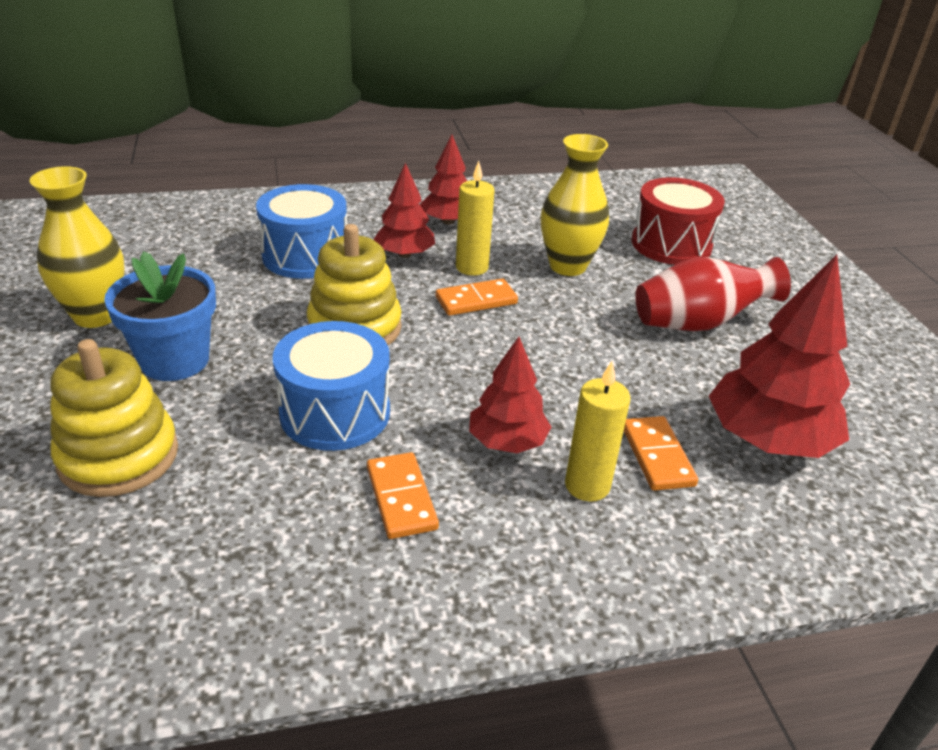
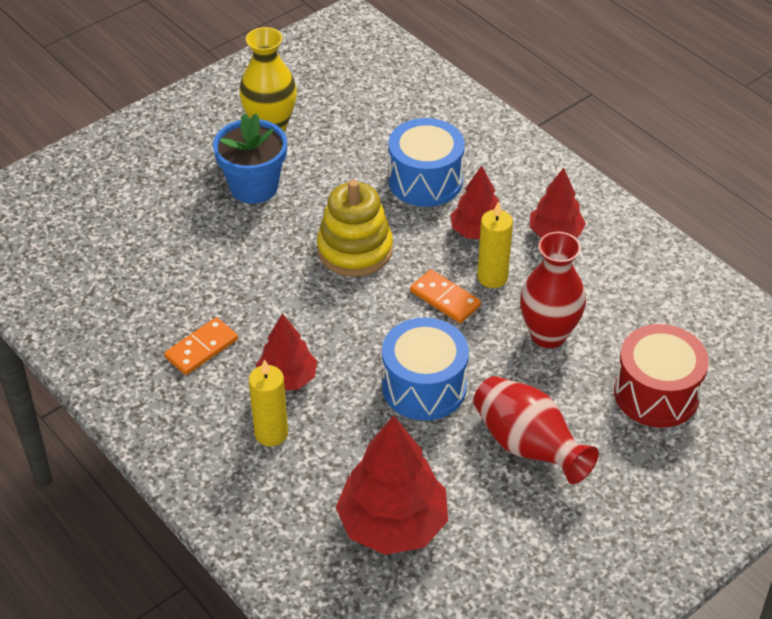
camera: 65 degrees right, 10 degrees up
(118, 456) = (157, 214): yellow stacking toy -> none
(335, 413) = (257, 284): blue drum -> blue drum (424, 387)
(567, 266) = (548, 334): yellow vase -> red vase
(657, 456) = (327, 462): orange domino -> none

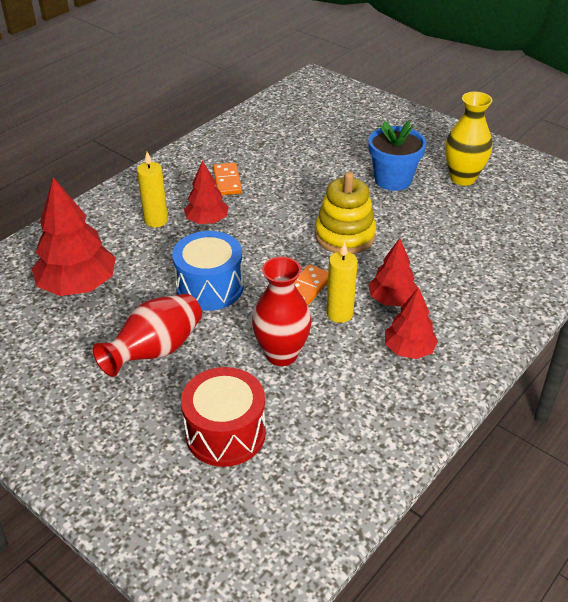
camera: 80 degrees right, 5 degrees down
(201, 348) = (227, 181): orange domino -> orange domino turned 45 degrees clockwise
(425, 180) = (441, 263): blue drum -> none

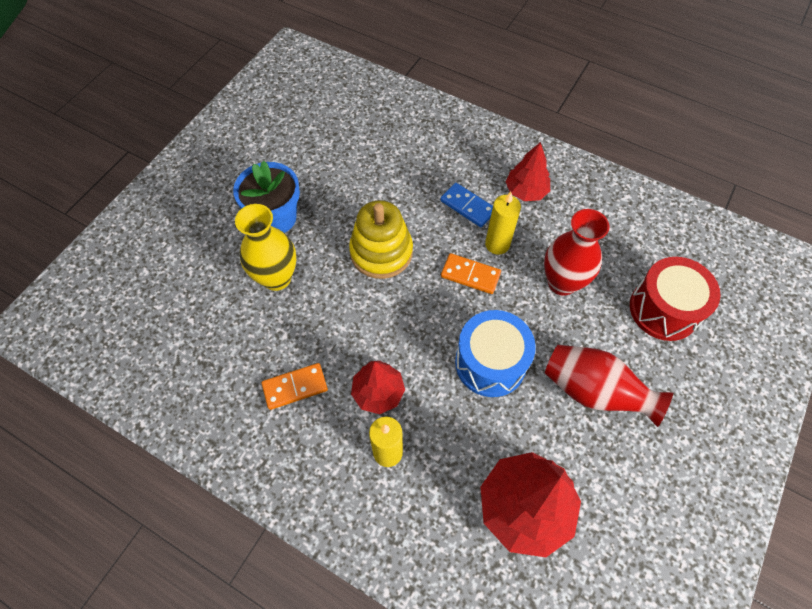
camera: 100 degrees left, 20 degrees up
(392, 300) = (467, 206): red tree -> blue domino
(462, 178) = (267, 159): yellow vase -> yellow vase (277, 278)

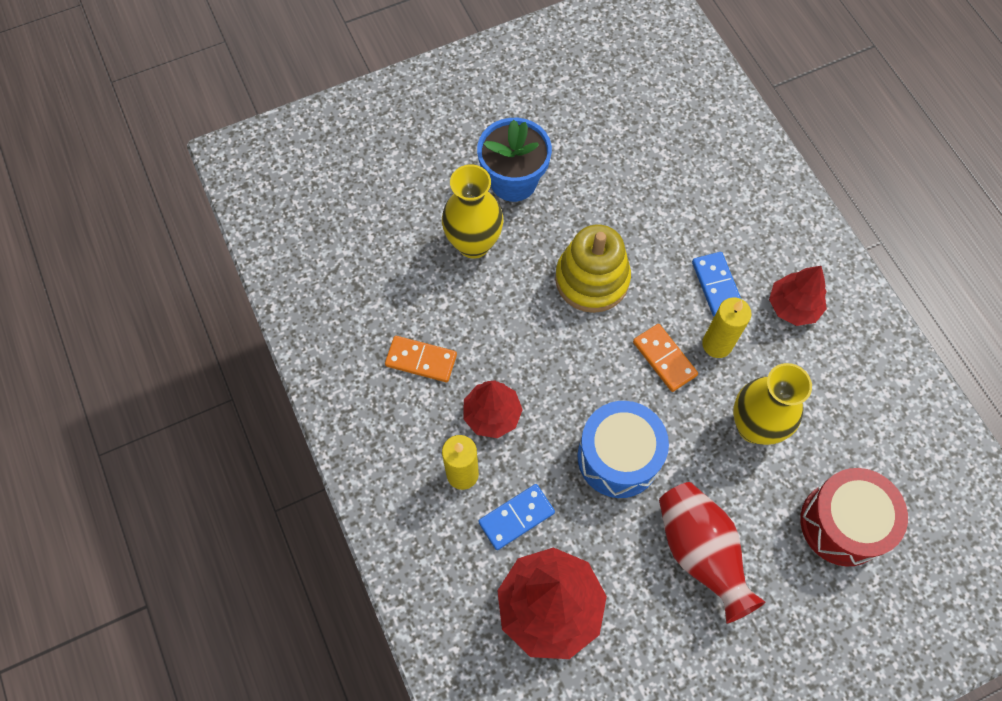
camera: 35 degrees right, 5 degrees up
(451, 457) = (516, 517): none -> blue domino
(562, 282) = (754, 426): red vase -> yellow vase

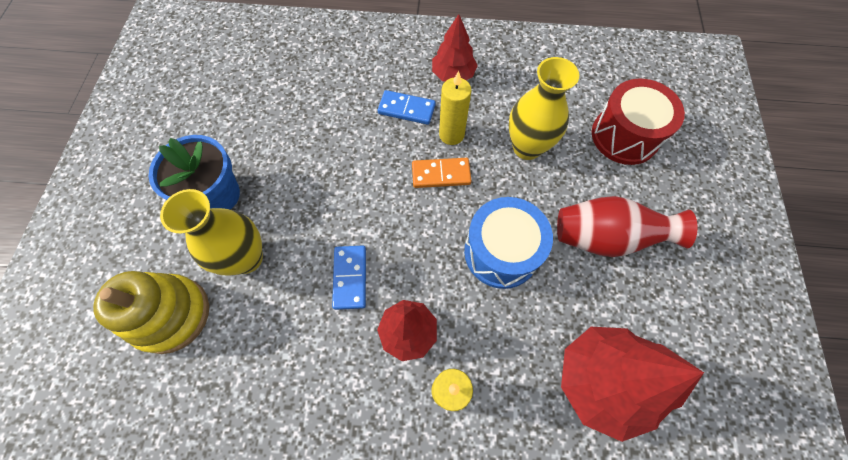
camera: 60 degrees left, 0 degrees up
(421, 360) = (319, 367): orange domino -> none
(516, 517) = (510, 364): blue domino -> blue domino (350, 277)
(592, 279) = (344, 187): yellow stacking toy -> yellow stacking toy (171, 314)

